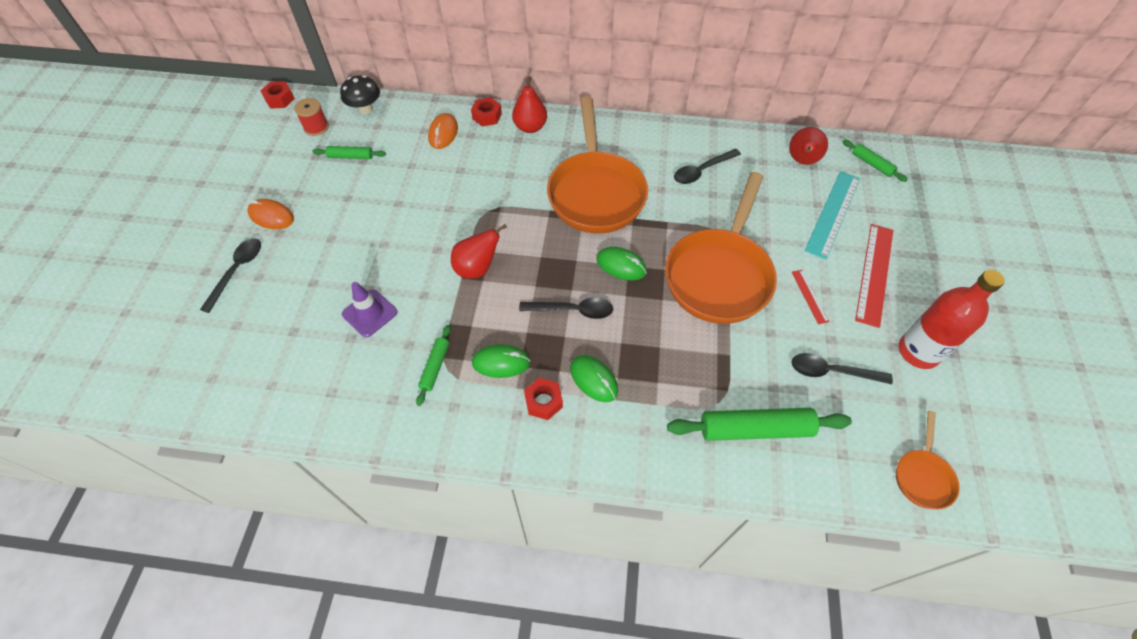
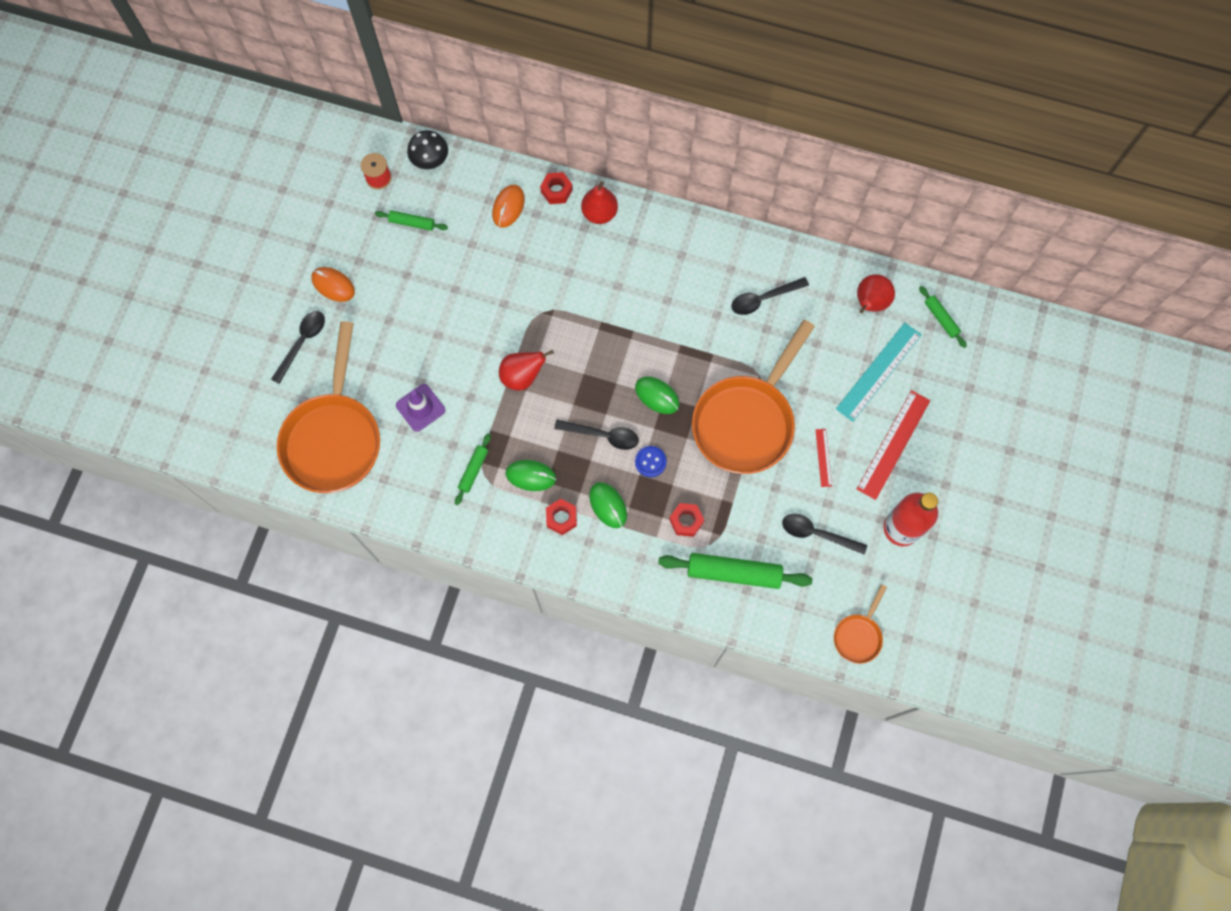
camera: 10 degrees right, 15 degrees up
(279, 99) = (341, 132): red nut -> red nut (686, 521)
(596, 192) = (650, 308): orange pan -> orange pan (334, 438)
(630, 328) = (650, 462): none -> blue button

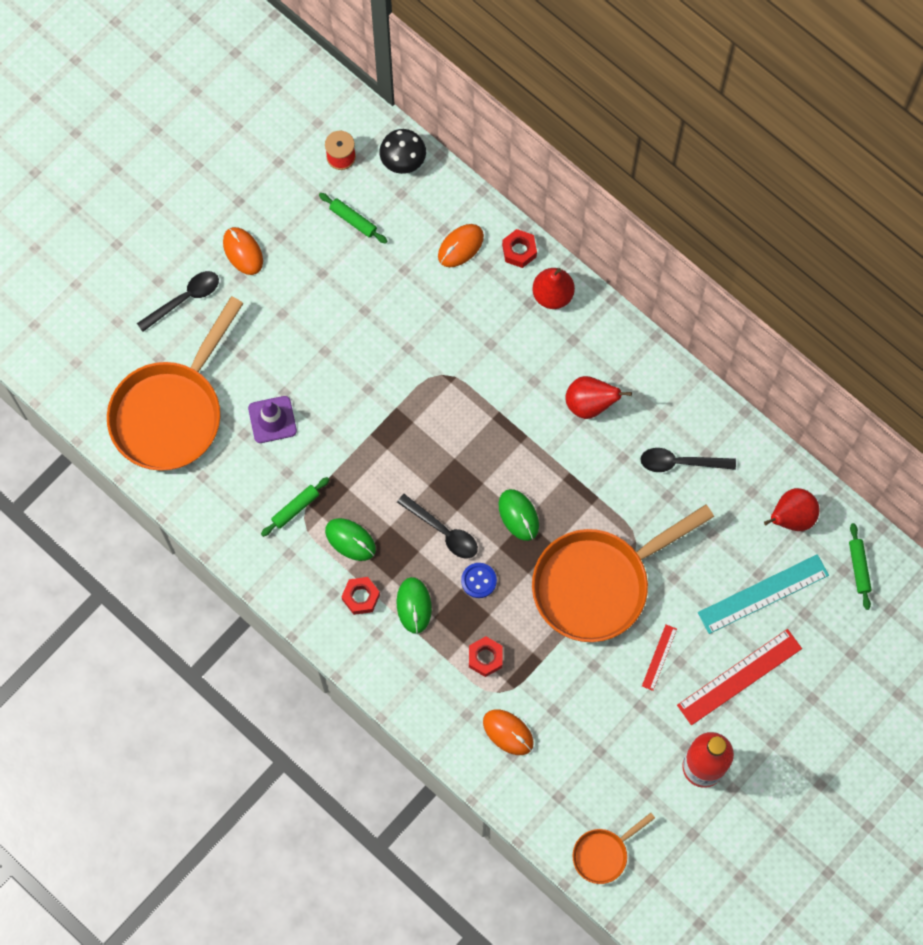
camera: 25 degrees right, 0 degrees up
(522, 376) = (390, 433): red pear -> red pear (590, 404)
(734, 573) = (508, 732): green rolling pin -> orange mouse
(817, 534) = (613, 732): black spoon -> none

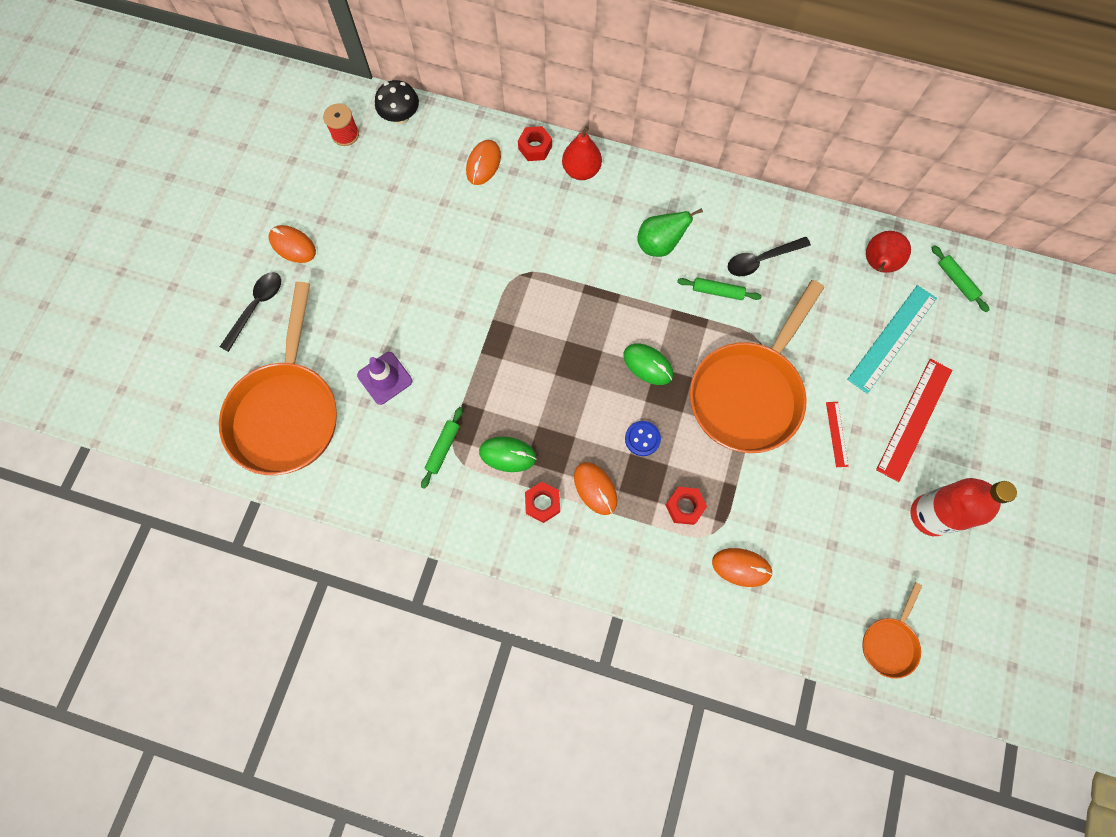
camera: 25 degrees left, 0 degrees up
(353, 220) = (380, 180): green rolling pin -> green rolling pin (717, 291)
(414, 605) = (595, 488): green mouse -> orange mouse
(443, 531) = (588, 409): black spoon -> none
(590, 404) = (659, 245): red pear -> green pear

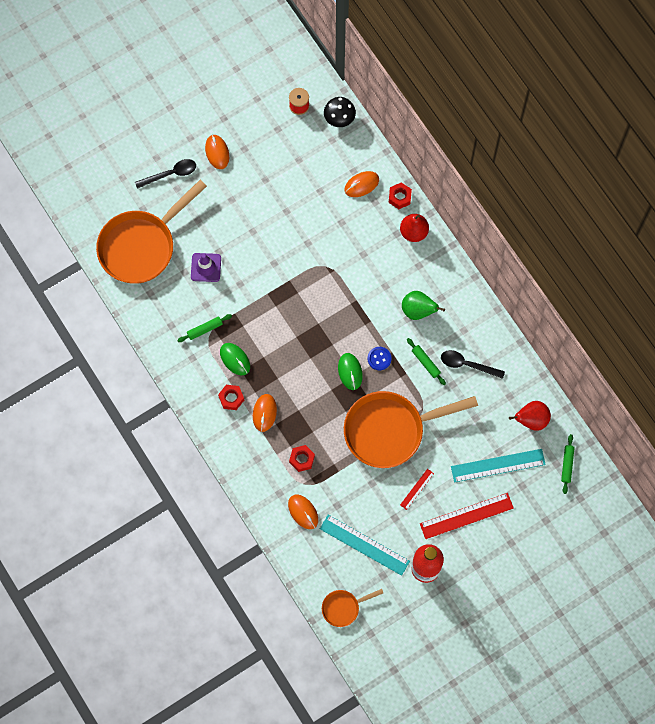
camera: 40 degrees right, 0 degrees up
(642, 439) = (311, 408): blue button -> blue button (379, 358)
(842, 546) = (364, 545): none -> turquoise ruler

